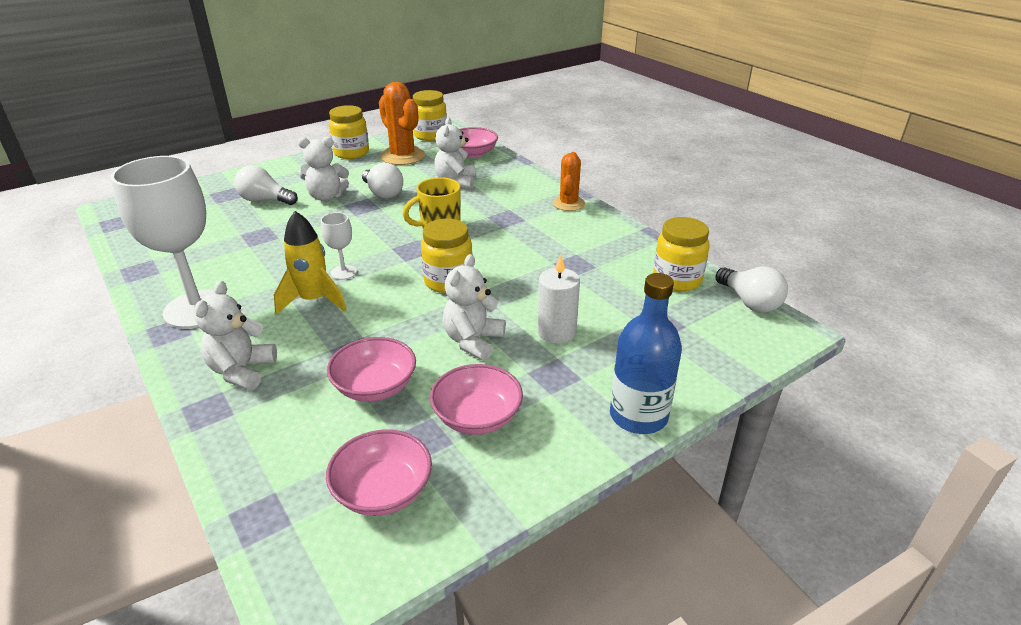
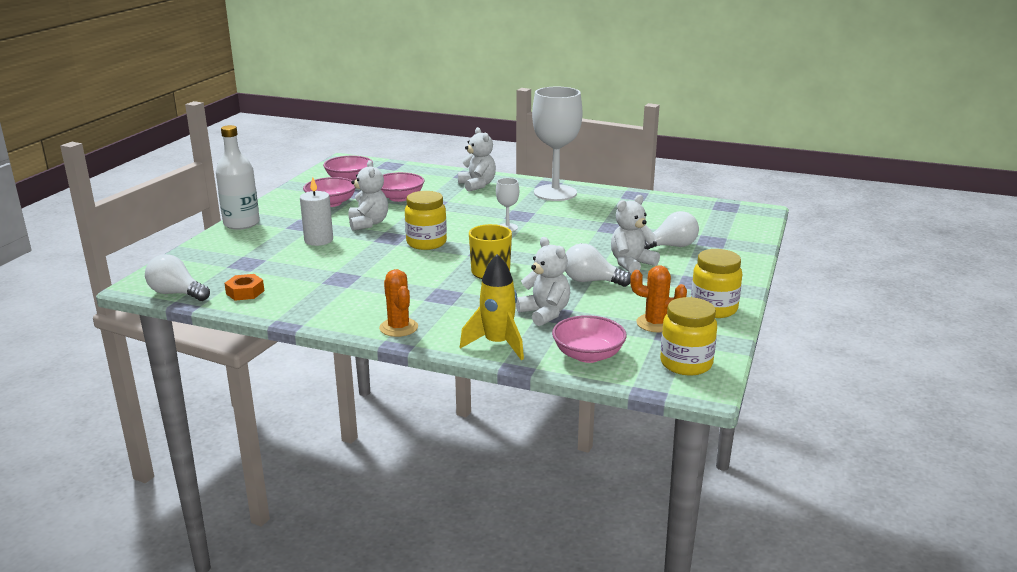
camera: 145 degrees right, 10 degrees down
(313, 301) = (497, 212): yellow rocket -> yellow rocket (497, 344)
(402, 156) = (655, 323): orange cactus -> orange cactus, size x0.64
(638, 416) = (241, 223): blue bottle -> white bottle
(677, 279) = (245, 292): yellow jar -> orange nut

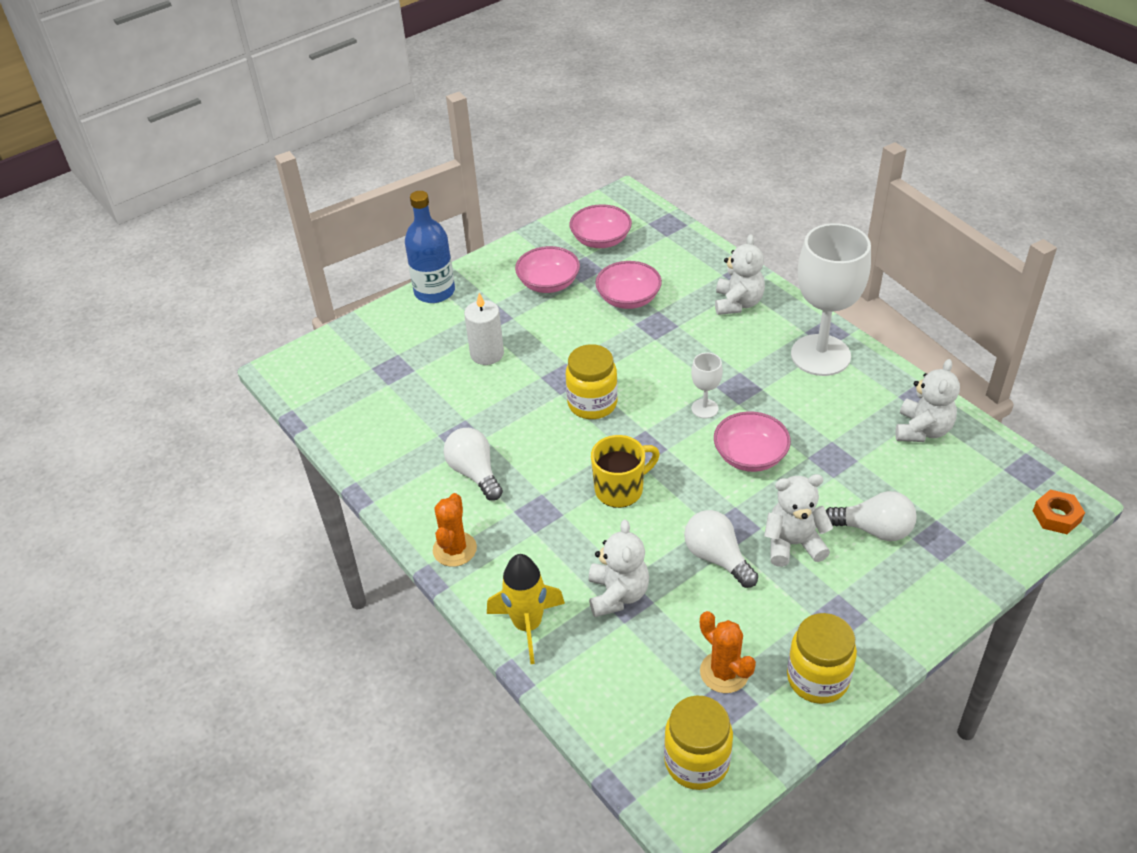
camera: 35 degrees right, 20 degrees up
(176, 293) = (300, 397): white light bulb -> white light bulb (474, 473)
(241, 223) = (434, 292): white bottle -> blue bottle
(245, 292) = (359, 421): orange nut -> orange nut (1056, 516)
(368, 223) = (558, 340): white teddy bear -> white teddy bear (922, 430)
(588, 355) = (604, 691): pink bowl -> pink bowl (750, 456)

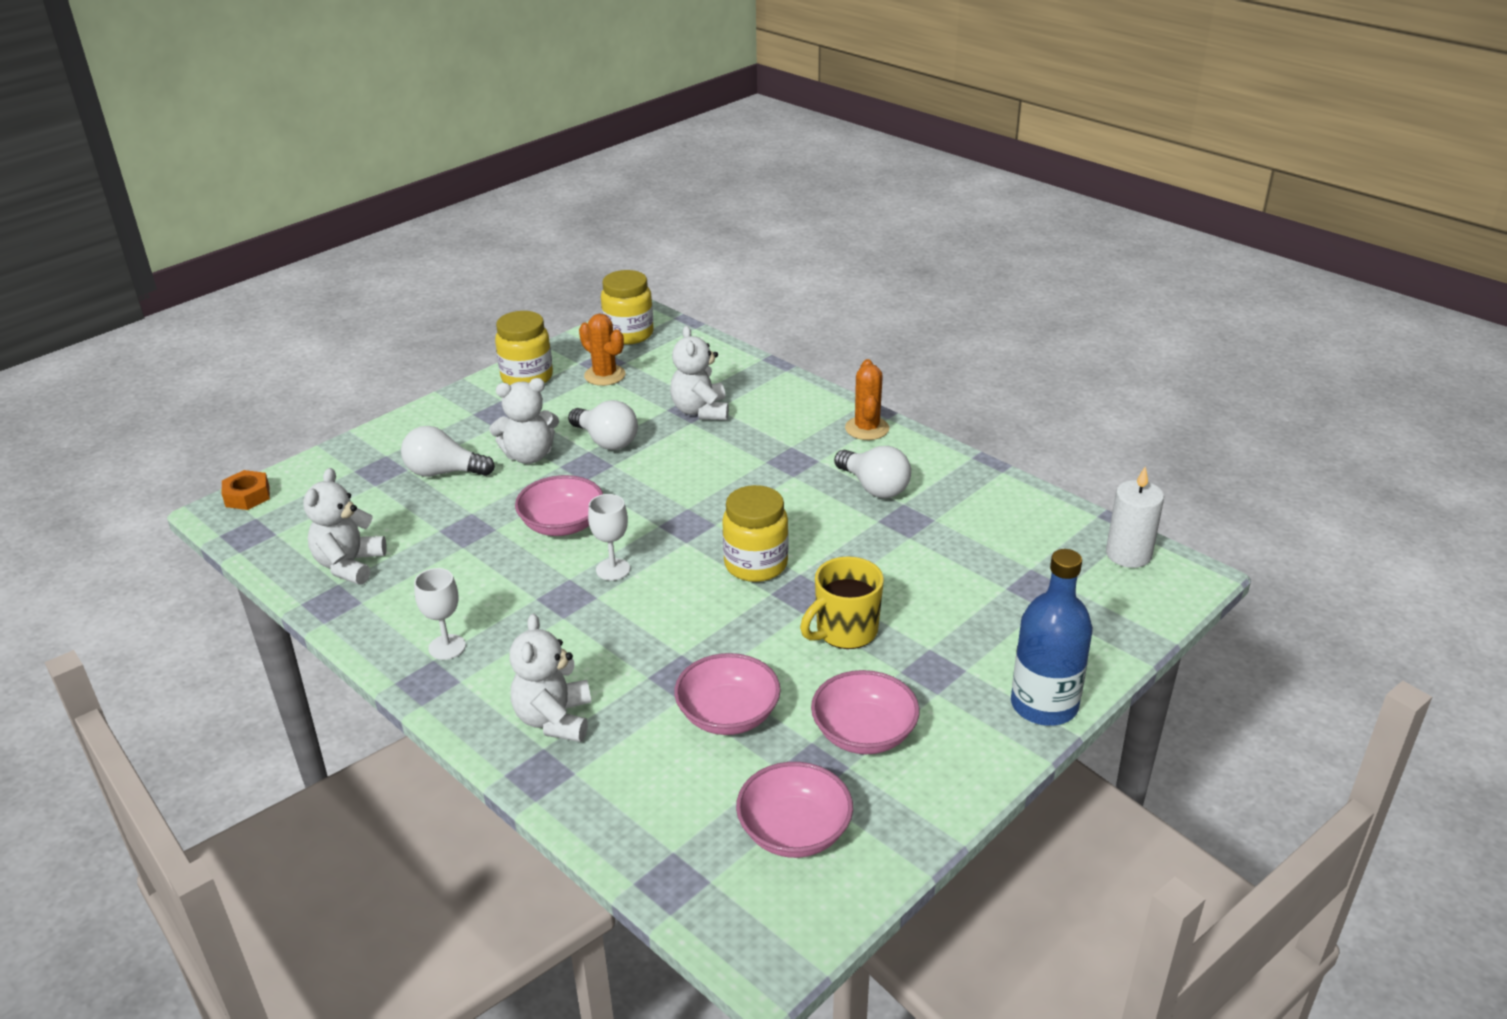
camera: 170 degrees right, 10 degrees down
(487, 354) = (916, 615): white candle -> white candle (1128, 554)
(527, 625) = (778, 387): yellow rocket -> none
(620, 489) = (708, 485): yellow mug -> yellow mug (845, 631)
(820, 355) = (447, 647): white goblet -> white goblet, size x0.44

